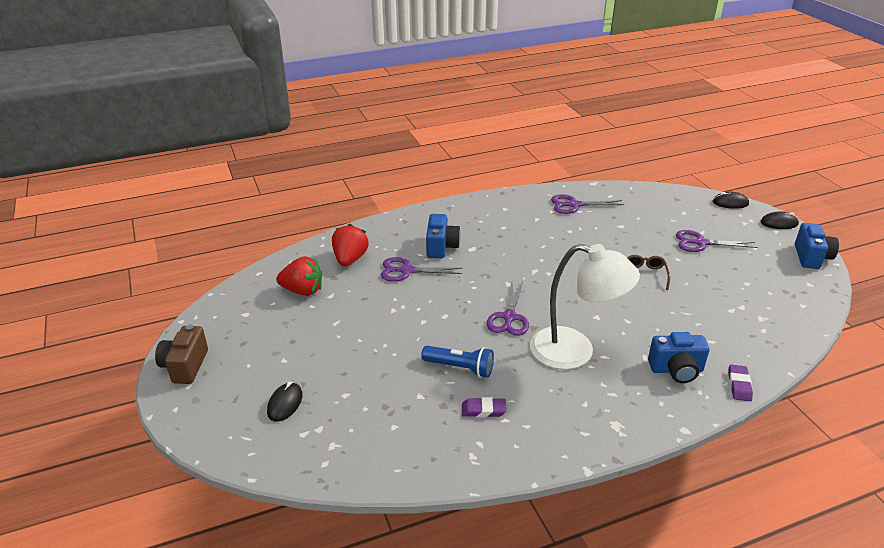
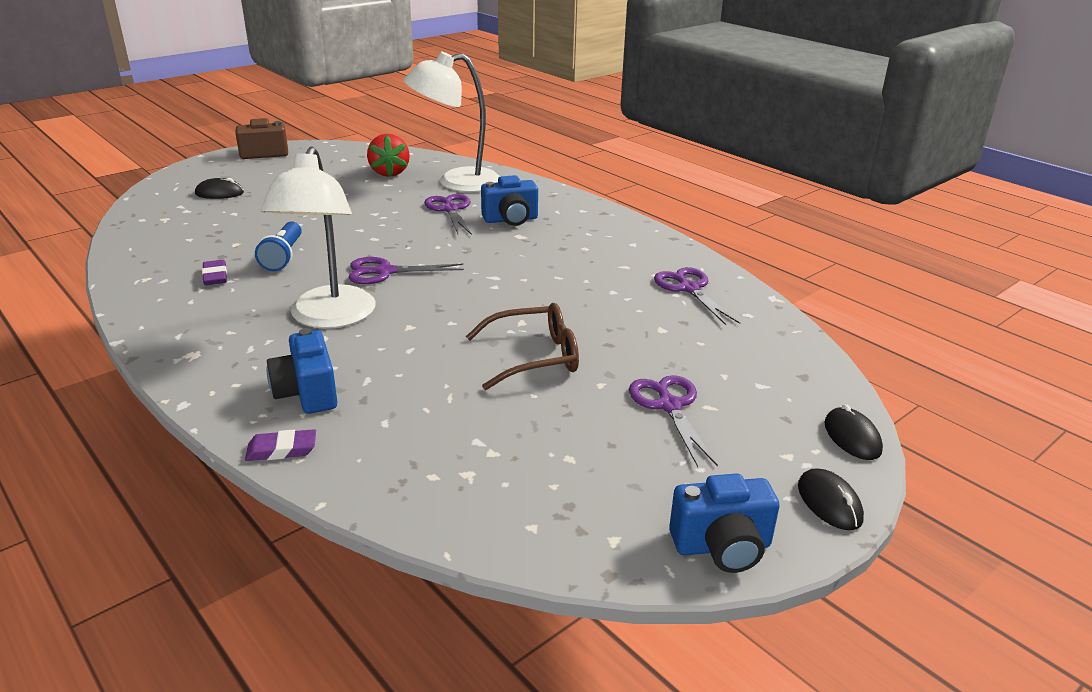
camera: 70 degrees right, 5 degrees down
(350, 259) = (456, 182): red strawberry -> white lamp
(645, 275) = (533, 357): brown glasses -> brown glasses, size x1.55

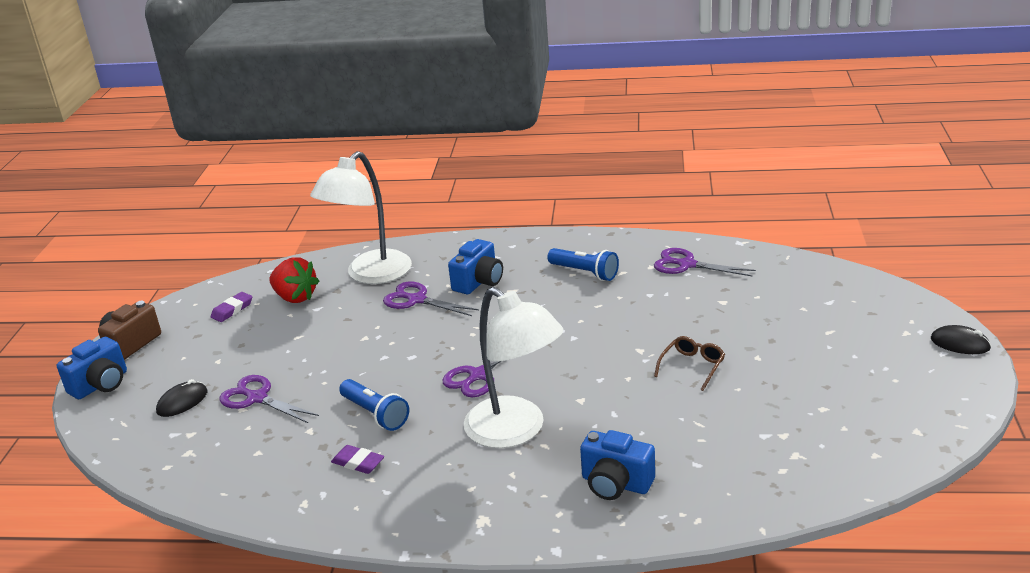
camera: 40 degrees left, 0 degrees up
(282, 450) = (677, 523): purple eraser -> purple eraser (232, 310)
(533, 357) = (692, 367): brown glasses -> brown glasses, size x0.64
(596, 252) = (585, 272): none -> blue flashlight
(669, 406) = (811, 345): purple scissors -> purple scissors (257, 398)
(722, 547) = (960, 398): blue camera -> blue camera (101, 384)
(852, 437) = (913, 302): black mouse -> none

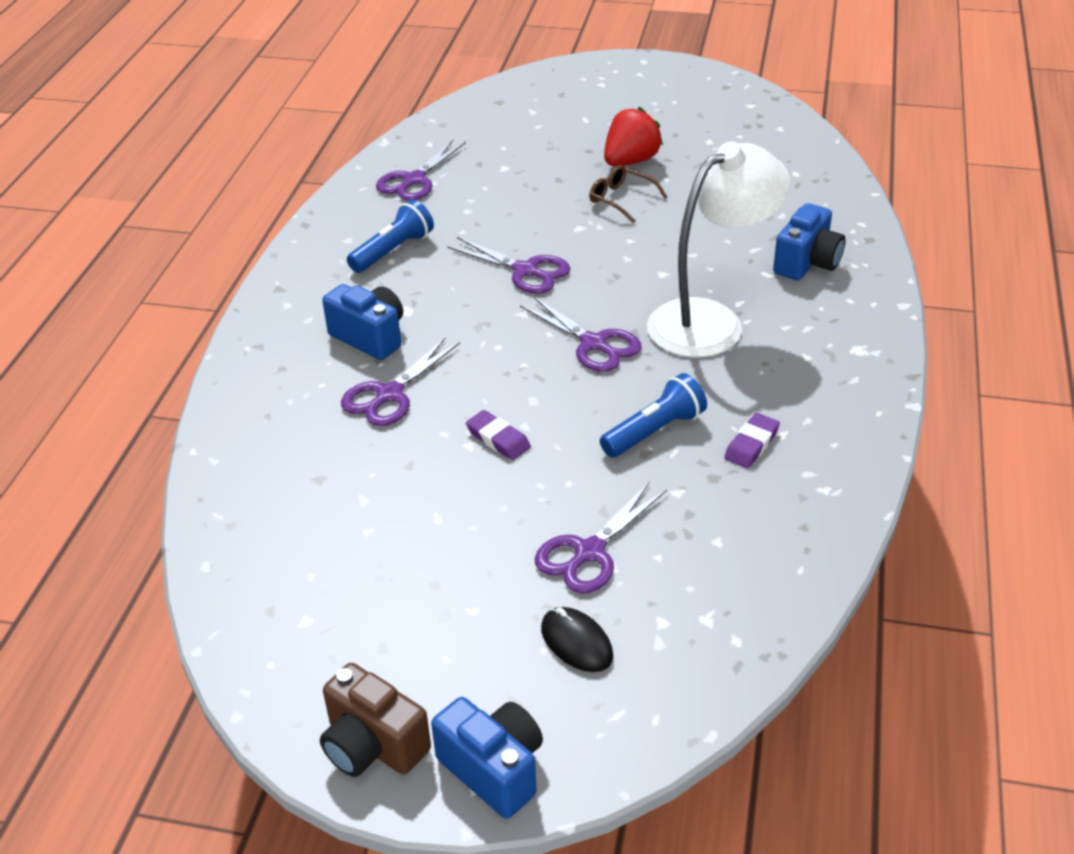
camera: 85 degrees left, 10 degrees up
(232, 310) = (318, 607): purple eraser -> purple eraser (498, 439)
(295, 297) = (316, 527): red strawberry -> red strawberry (630, 161)
(370, 275) = (291, 442): white lamp -> none
(570, 332) = (525, 271): none -> purple scissors
(960, 343) = (628, 64): black mouse -> none

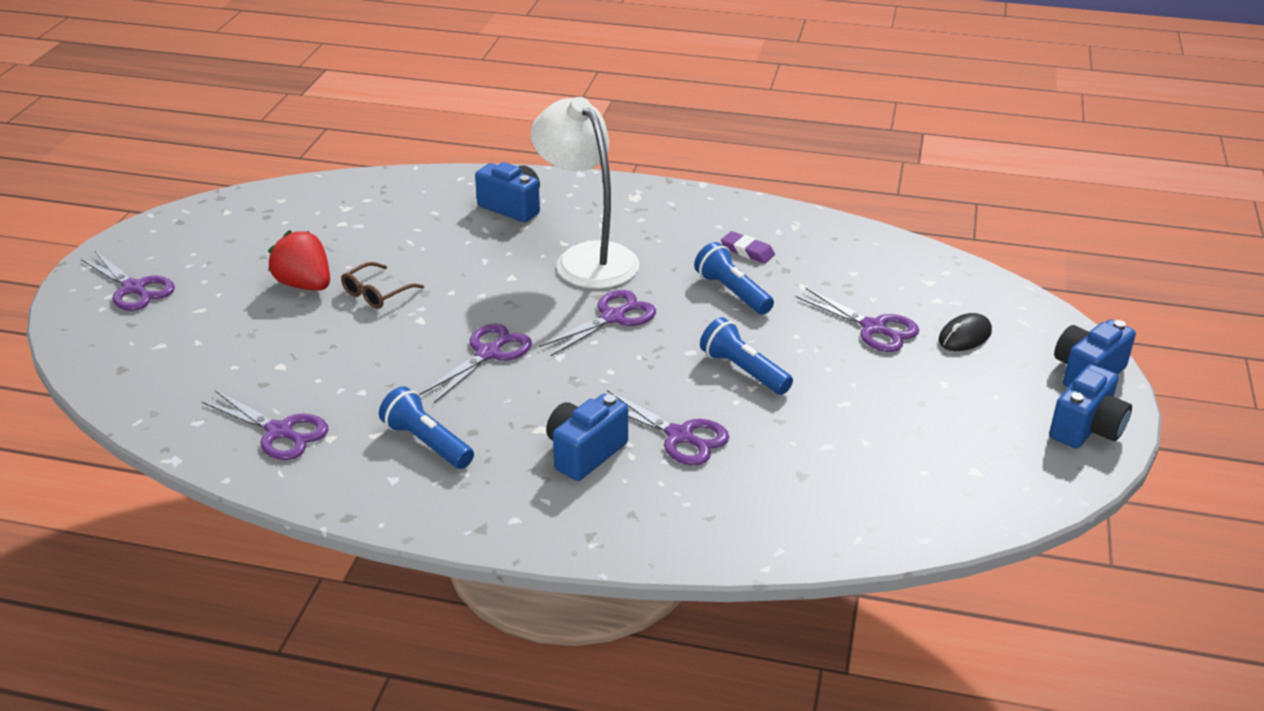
camera: 90 degrees left, 5 degrees down
(373, 745) = (1086, 428): brown camera -> blue camera
(498, 439) = (743, 371): purple eraser -> blue flashlight
(613, 86) = (134, 289): none -> purple scissors

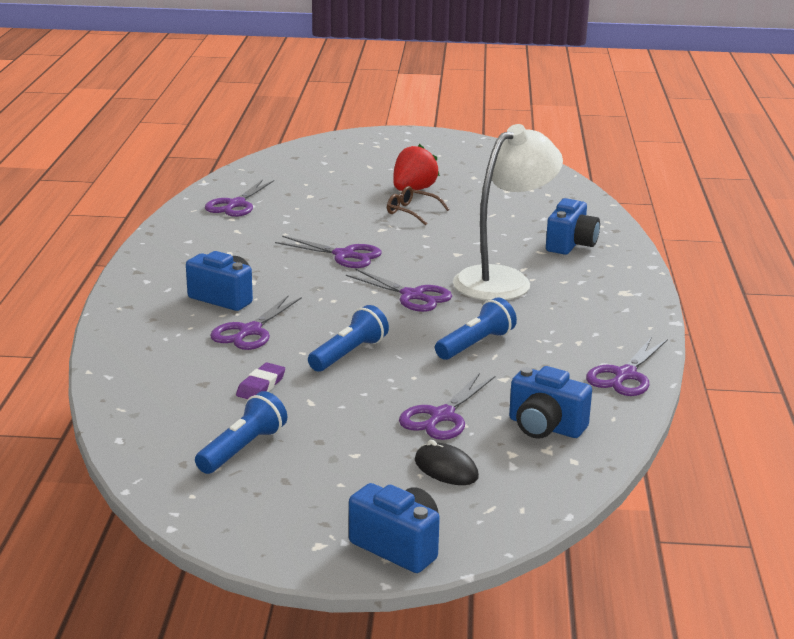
camera: 80 degrees right, 10 degrees down
(134, 289) = (387, 147): purple scissors -> purple scissors (625, 375)
(427, 443) = (229, 246): blue flashlight -> blue flashlight (242, 449)
(747, 251) = (555, 349): purple eraser -> purple eraser (261, 386)
(1086, 428) = (293, 538): blue camera -> blue camera (545, 427)

